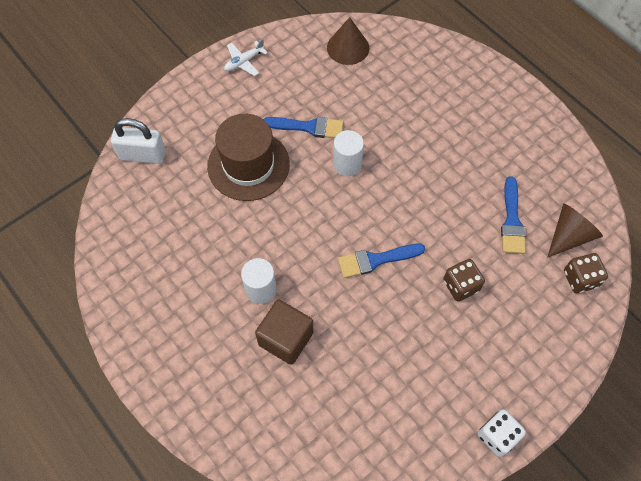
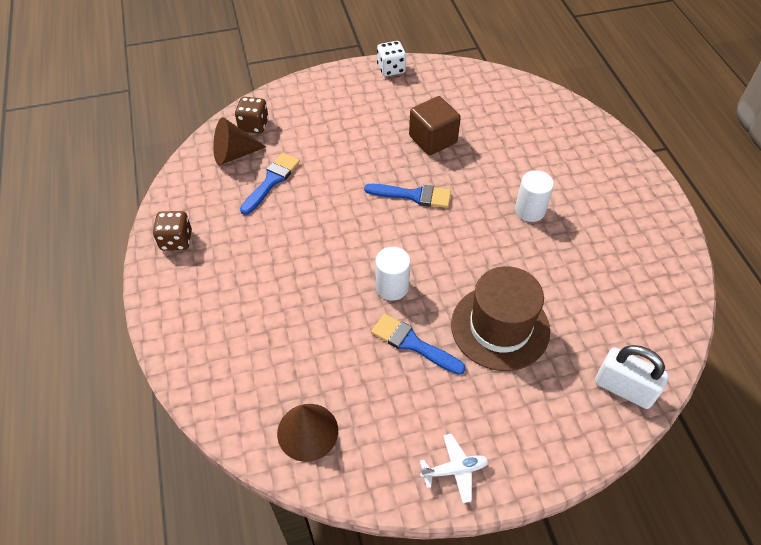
camera: 155 degrees left, 10 degrees down
(285, 338) = (521, 169): brown cube -> brown cube (433, 139)
(460, 286) = (353, 153): brown dice -> brown dice (176, 240)

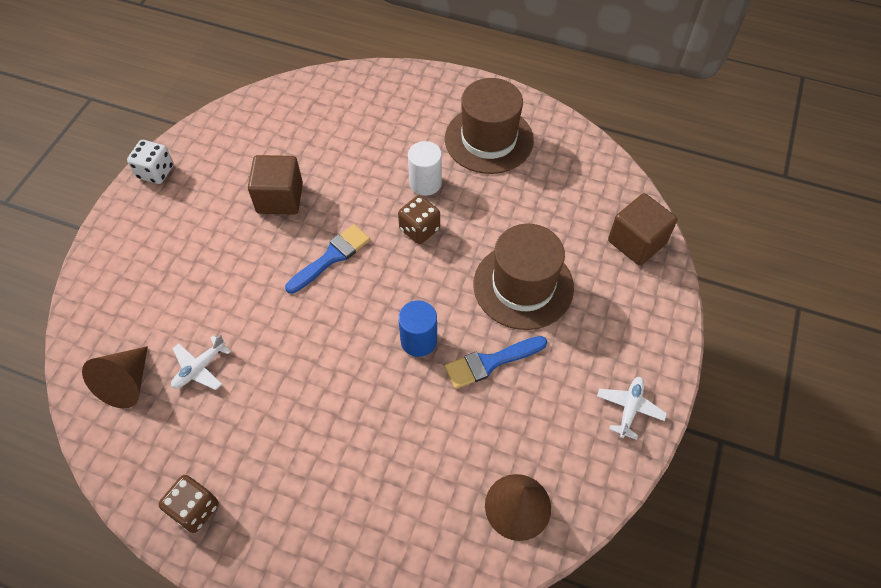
camera: 55 degrees left, 5 degrees up
(254, 125) = (104, 340): brown dice -> brown dice (419, 229)
(271, 181) = (200, 368): blue brush -> white plane
(392, 287) = (419, 340): white cylinder -> blue cylinder
(613, 225) = (489, 139): none -> brown hat
(624, 388) = (636, 242): white padlock -> brown cube

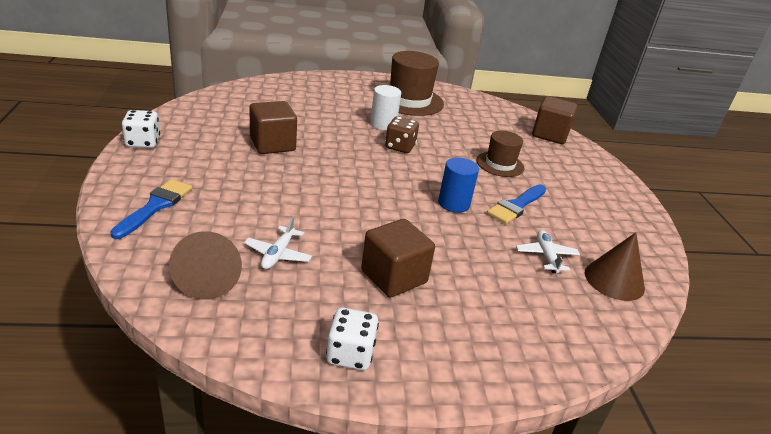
camera: 30 degrees left, 25 degrees down
(195, 509) = (350, 354): brown dice -> white dice
(288, 429) = (394, 277): none -> brown cube
(331, 257) = (344, 170): blue brush -> blue brush (155, 206)
(523, 286) = (500, 164): brown hat -> brown hat, size x0.59
(629, 408) = (629, 211): white plane -> white plane (546, 256)

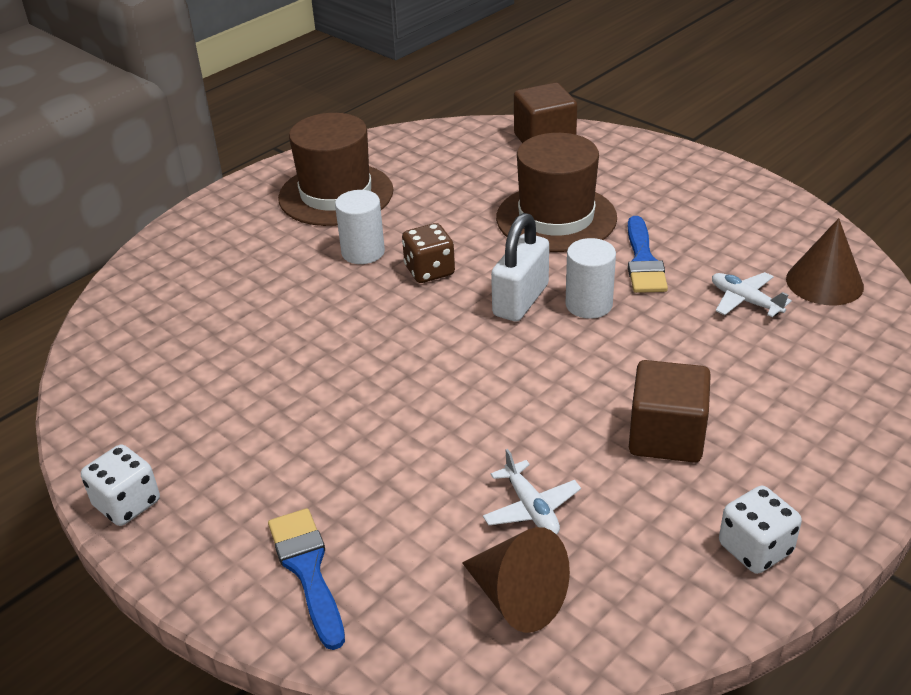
camera: 35 degrees left, 5 degrees up
(272, 144) = (289, 377): brown cube -> none
(422, 181) = (521, 300): none -> white padlock
(453, 204) = (589, 304): blue cylinder -> white cylinder
(500, 164) = (556, 218): brown hat -> brown hat, size x1.68

